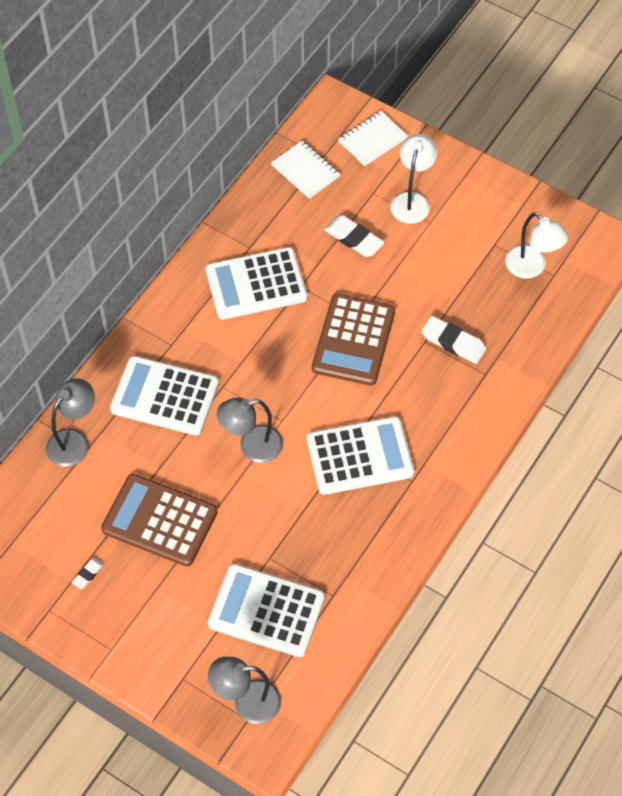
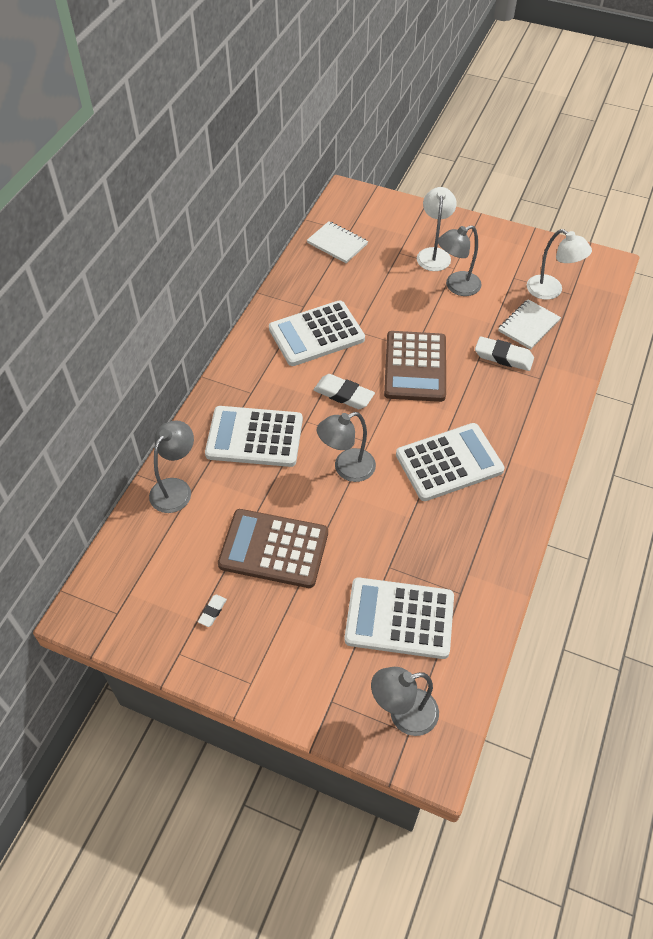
camera: 10 degrees left, 5 degrees down
(354, 239) = (392, 288): white eraser -> white eraser (343, 394)
(372, 140) = (387, 215): white notebook -> white notebook (528, 325)
(426, 246) = (456, 286): none -> grey lamp

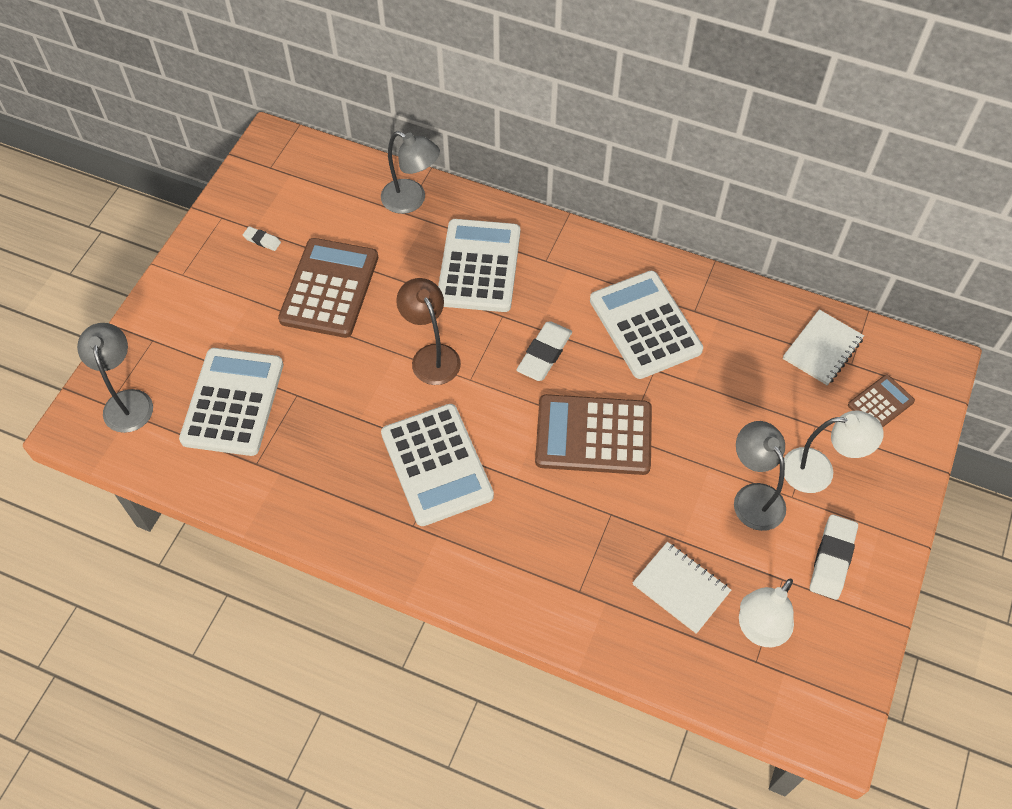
camera: 90 degrees right, 5 degrees up
(346, 469) = (431, 356): grey lamp -> brown lamp
(380, 221) = (880, 403): none -> brown calculator
(503, 357) = (617, 547): white eraser -> white eraser (832, 559)

